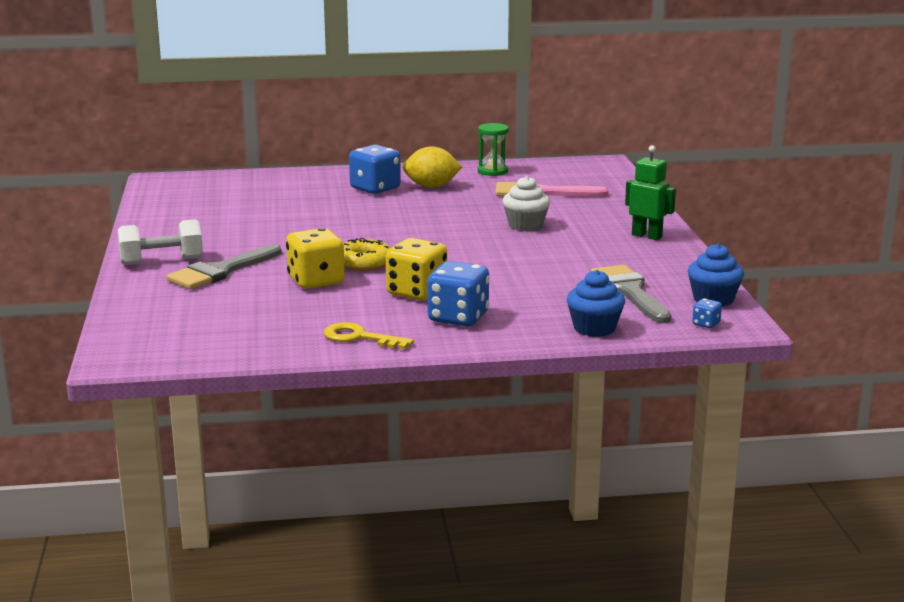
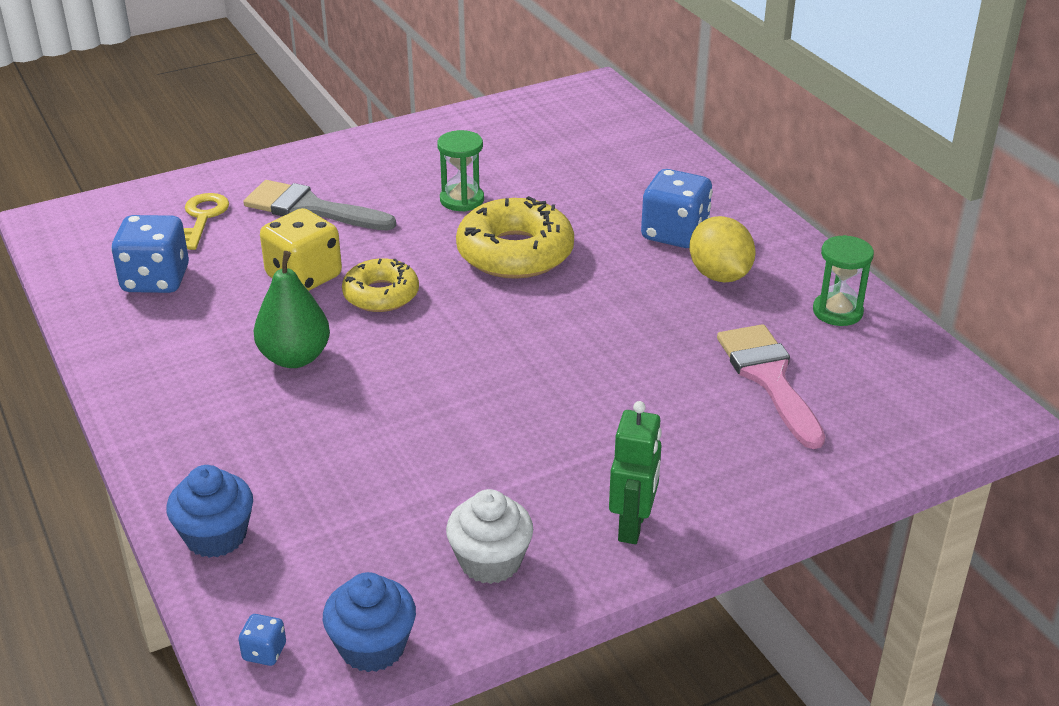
camera: 70 degrees right, 15 degrees up
(161, 261) = (325, 166): white dumbbell -> none
(266, 230) = (462, 200): none -> green hourglass
(352, 225) = (515, 253): none -> yellow donut
(359, 337) = (137, 350): yellow key -> yellow key (202, 218)
(417, 292) = (295, 358): yellow dice -> green pear
(458, 318) = (219, 409): blue dice -> blue dice (156, 280)
(525, 225) = (605, 393): white cupcake -> white cupcake (490, 561)
(629, 292) = (370, 548): grey brush -> none

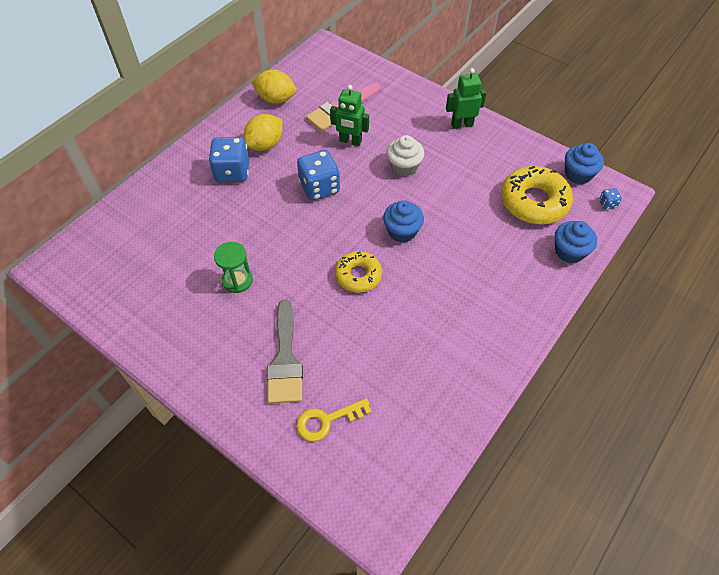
camera: 115 degrees left, 20 degrees up
(156, 280) = (409, 402): blue dice -> blue dice (319, 187)
(295, 358) = (435, 287): green pear -> none
(304, 277) = (362, 322): yellow dice -> none
(425, 359) = (402, 231): none -> blue cupcake
(490, 561) = (511, 158): white cupcake -> white cupcake (404, 166)
(515, 253) = (285, 232): yellow donut -> yellow donut (534, 202)
(673, 365) = (350, 141): none -> green robot
(837, 312) = (276, 99): green hourglass -> yellow lemon

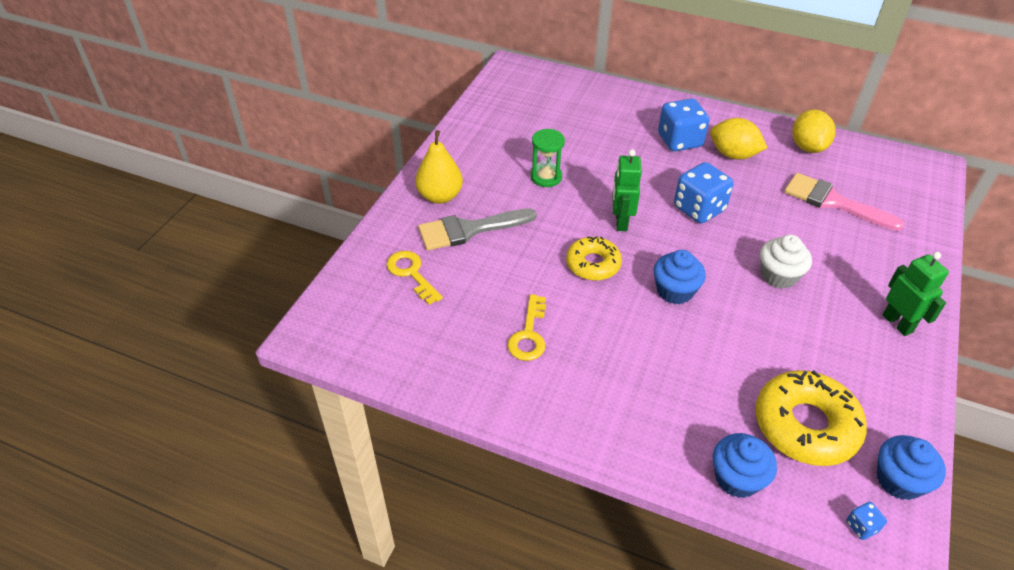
camera: 75 degrees right, 10 degrees down
(228, 375) = (440, 196): none -> yellow pear
(350, 141) = (786, 220): green robot -> green robot (620, 221)
(423, 341) = (529, 335): none -> yellow key

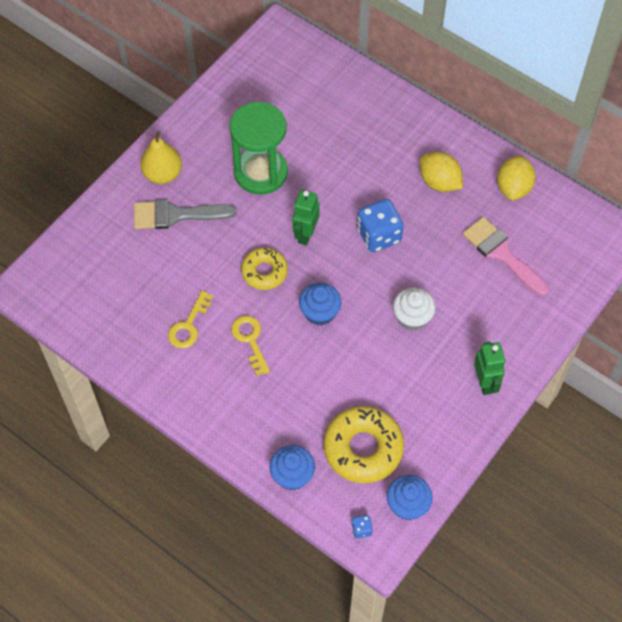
camera: 15 degrees right, 15 degrees up
(411, 273) = (116, 249): yellow key -> yellow key (250, 340)
(546, 177) = (261, 172): green hourglass -> green hourglass, size x1.89
(679, 141) = (398, 156): blue dice -> none

